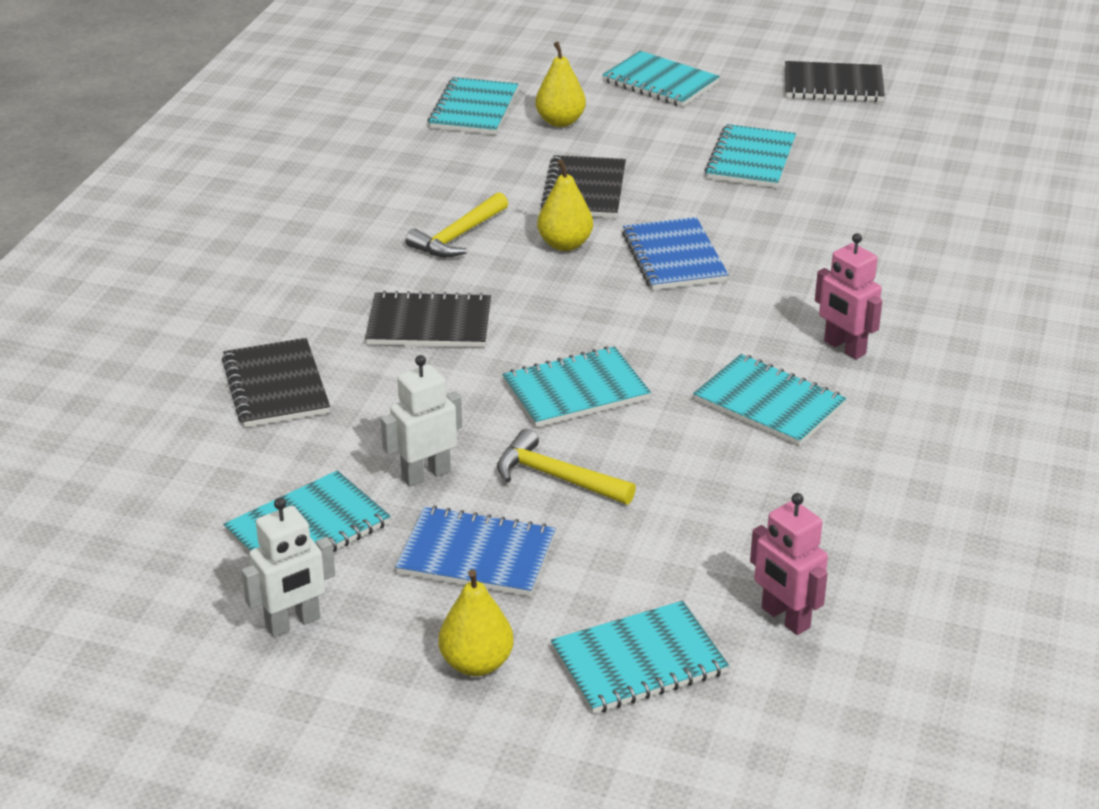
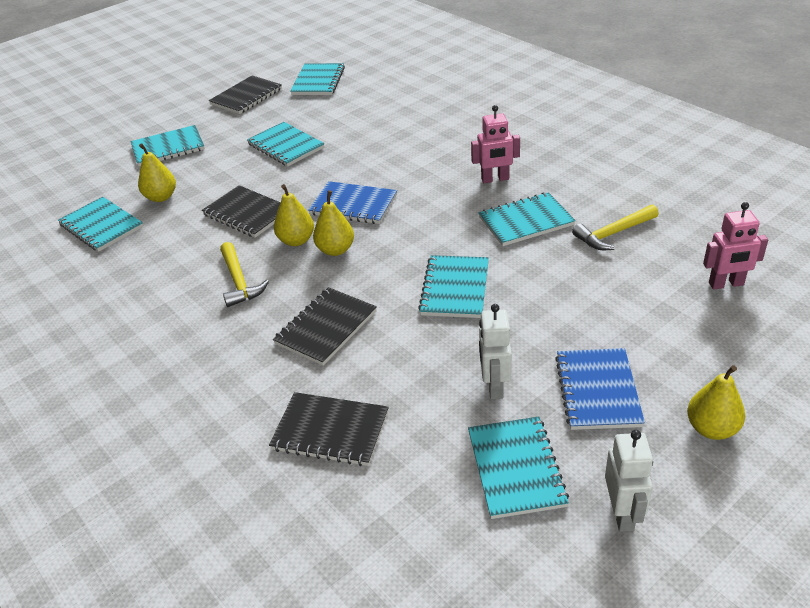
camera: 55 degrees left, 5 degrees up
(476, 555) = (598, 390): blue notebook -> blue notebook turned 45 degrees counterclockwise
(557, 477) = (538, 327): yellow hammer -> yellow hammer (613, 233)
(572, 278) = (335, 250): none -> yellow pear
(638, 661) = (740, 354): turquoise notebook -> turquoise notebook (318, 81)

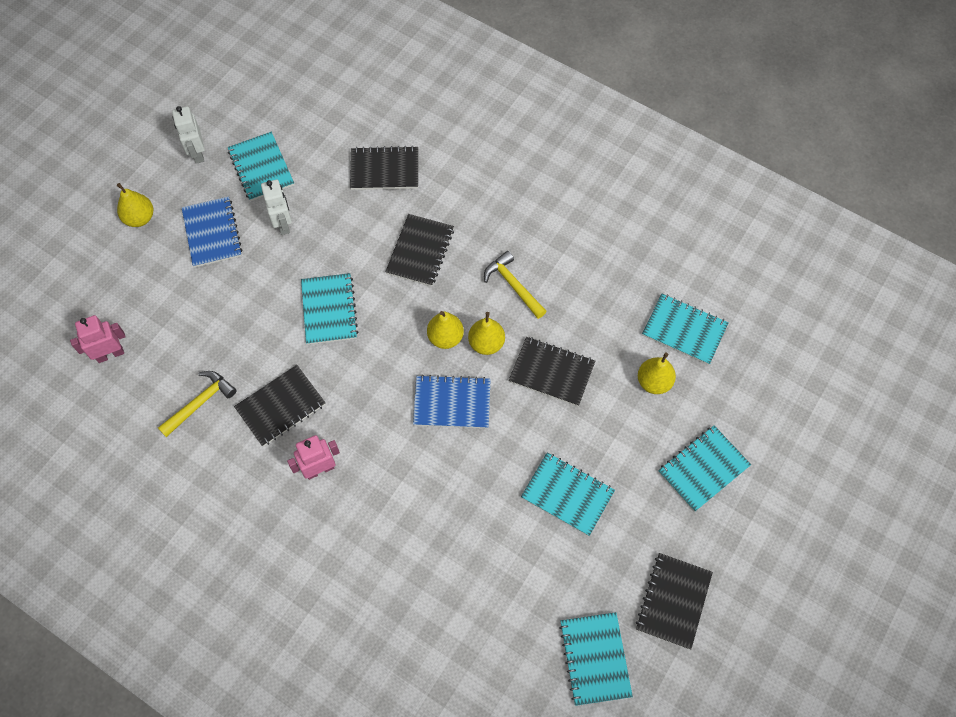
camera: 160 degrees right, 25 degrees up
(526, 221) = (280, 406): turquoise notebook -> black notebook

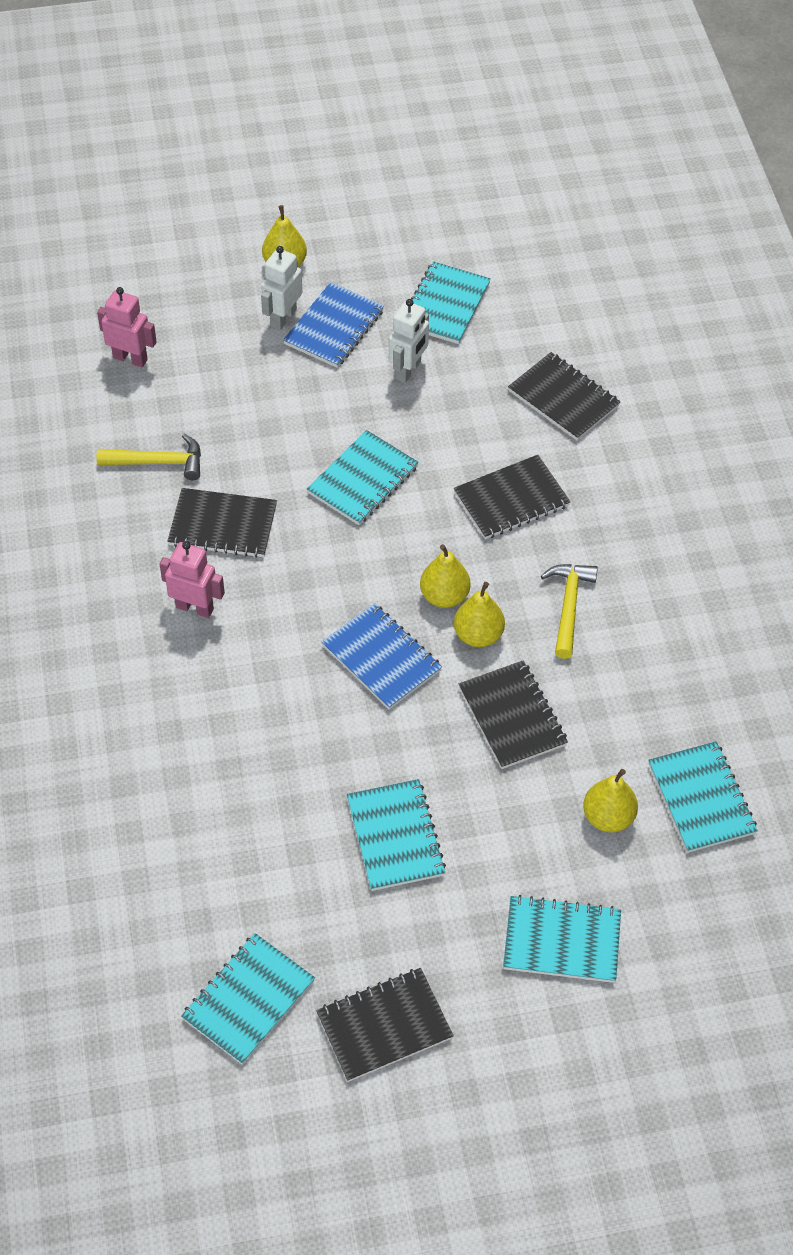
camera: 45 degrees right, 10 degrees down
(197, 153) = (400, 247): white robot -> white robot (283, 318)

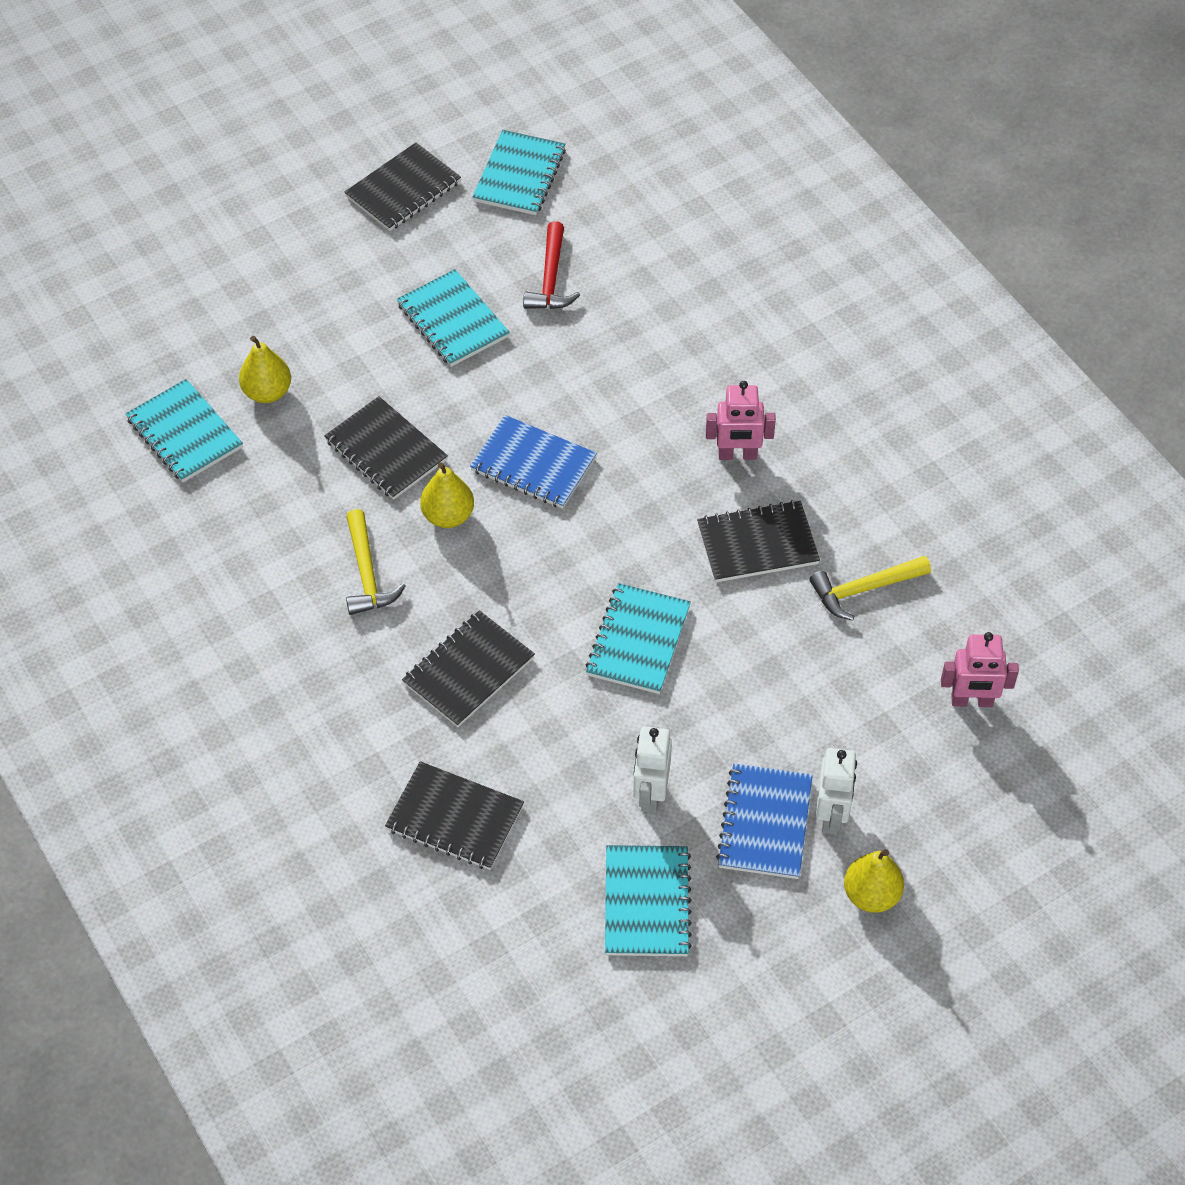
camera: 160 degrees right, 0 degrees up
(275, 853) = (551, 278): none -> red hammer
(444, 596) = (498, 544): yellow pear -> none
(562, 941) = (278, 287): turquoise notebook -> none

